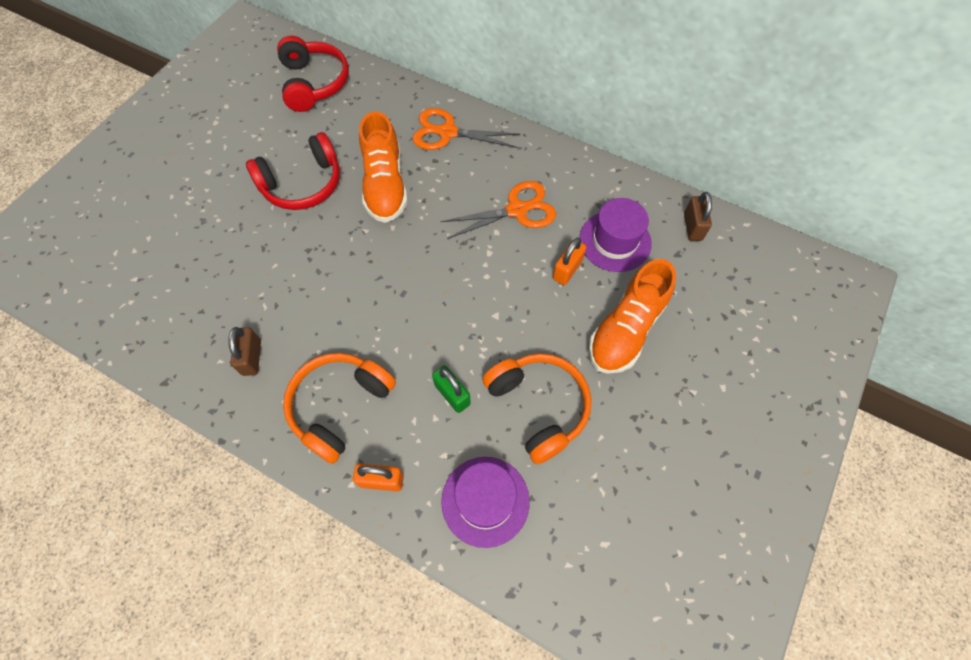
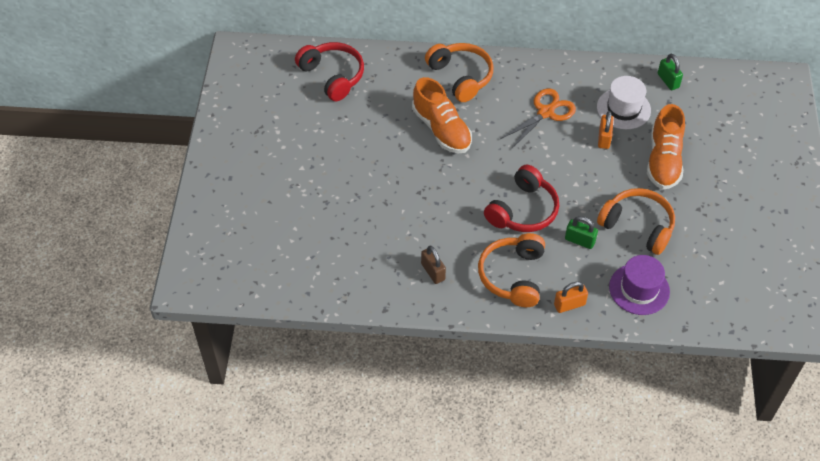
camera: 25 degrees left, 10 degrees down
(302, 184) = (380, 150): red headphones -> red headphones (523, 210)
(448, 132) = (460, 77): orange scissors -> orange headphones
(615, 241) = (623, 108): purple hat -> white hat
(692, 227) = (668, 81): brown padlock -> green padlock

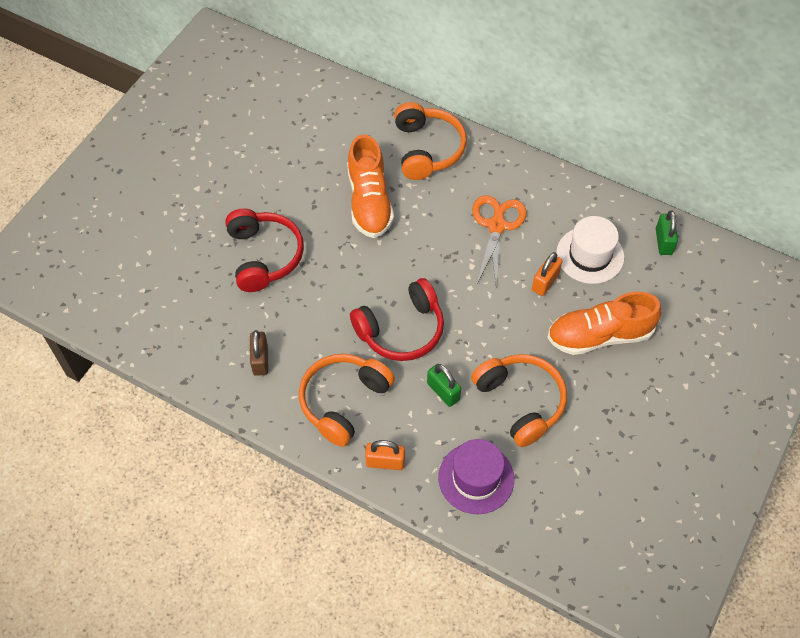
camera: 25 degrees right, 5 degrees up
(332, 76) = (290, 98): red headphones -> red headphones (263, 256)
(545, 112) = (496, 226): orange scissors -> orange scissors turned 60 degrees counterclockwise
(663, 160) = (599, 335): orange shoe -> orange shoe turned 45 degrees clockwise

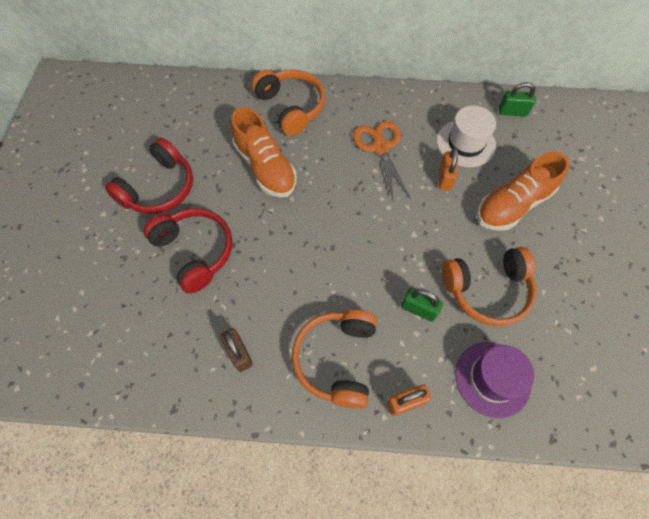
camera: 25 degrees left, 5 degrees up
(401, 329) = (352, 268): red headphones -> red headphones (159, 188)
(520, 402) = (487, 290): orange headphones -> orange headphones turned 135 degrees clockwise
(663, 241) = (512, 112): green padlock -> green padlock turned 60 degrees counterclockwise

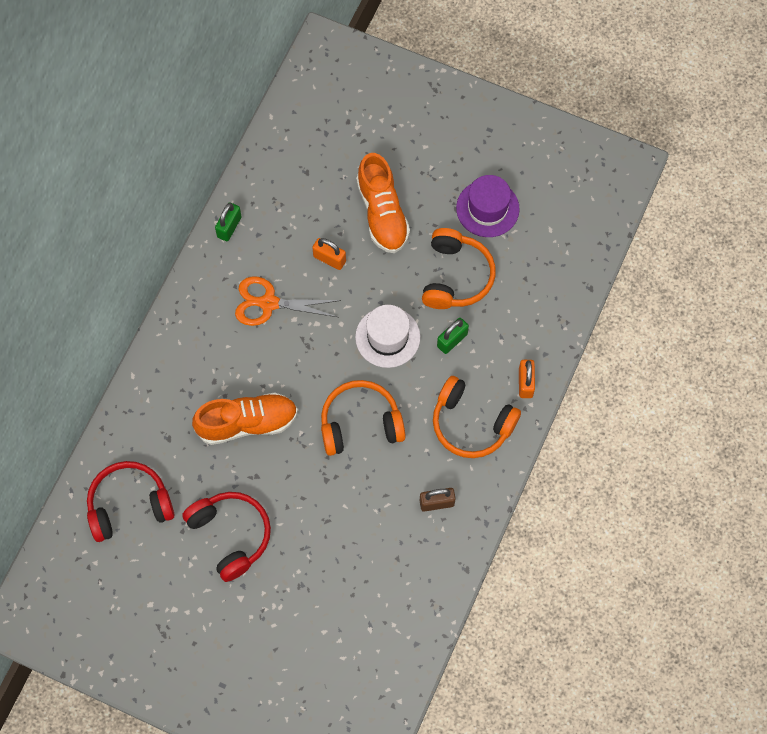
camera: 70 degrees left, 5 degrees up
(195, 252) = (320, 517): red headphones -> red headphones (129, 505)
(291, 107) = (178, 373): orange headphones -> orange headphones (360, 424)
(465, 143) = (297, 221): white hat -> white hat (387, 337)
(492, 379) = (531, 309): purple hat -> purple hat (487, 208)
(512, 112) = (277, 159): green padlock -> green padlock (229, 227)

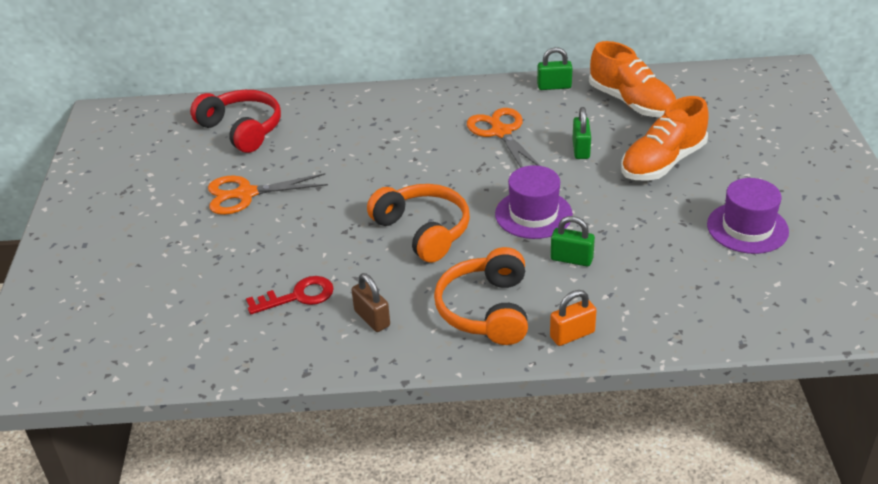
camera: 65 degrees right, 30 degrees down
(230, 535) = (246, 194): red headphones -> orange scissors
(247, 423) = (369, 163): orange shoe -> orange shoe (631, 103)
(329, 259) = (581, 149): orange padlock -> green padlock
(383, 544) = (298, 296): none -> red key
(387, 337) = (533, 214): white hat -> purple hat
(455, 276) = (646, 234): orange headphones -> none

